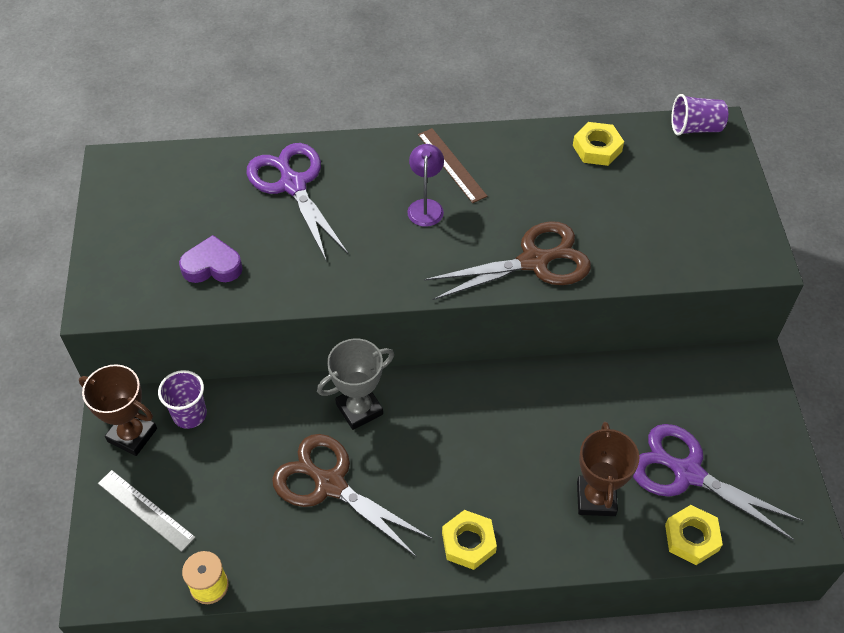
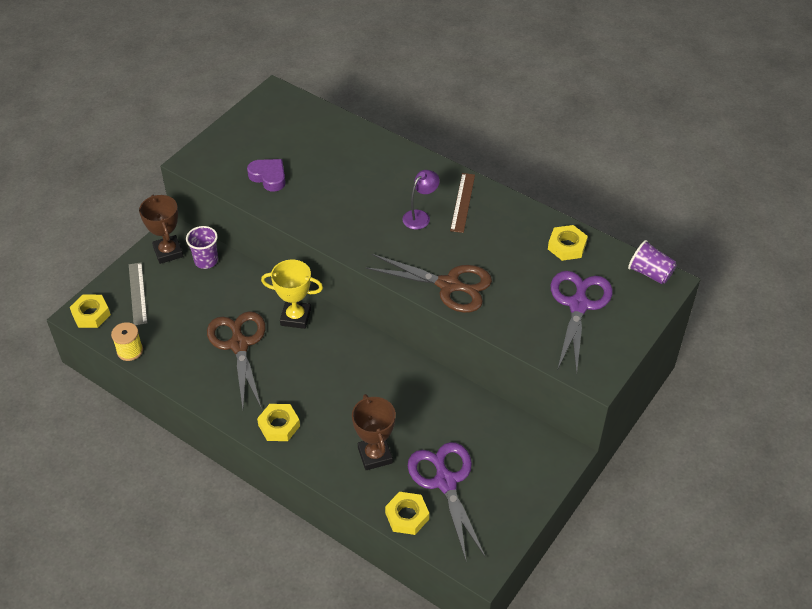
camera: 40 degrees right, 5 degrees down
(113, 577) = (91, 314): none -> yellow nut
(293, 184) = (358, 159): purple scissors -> purple scissors (578, 305)
(359, 409) = (295, 317): grey trophy -> yellow trophy
(596, 498) = (375, 455): brown trophy -> brown trophy turned 60 degrees counterclockwise

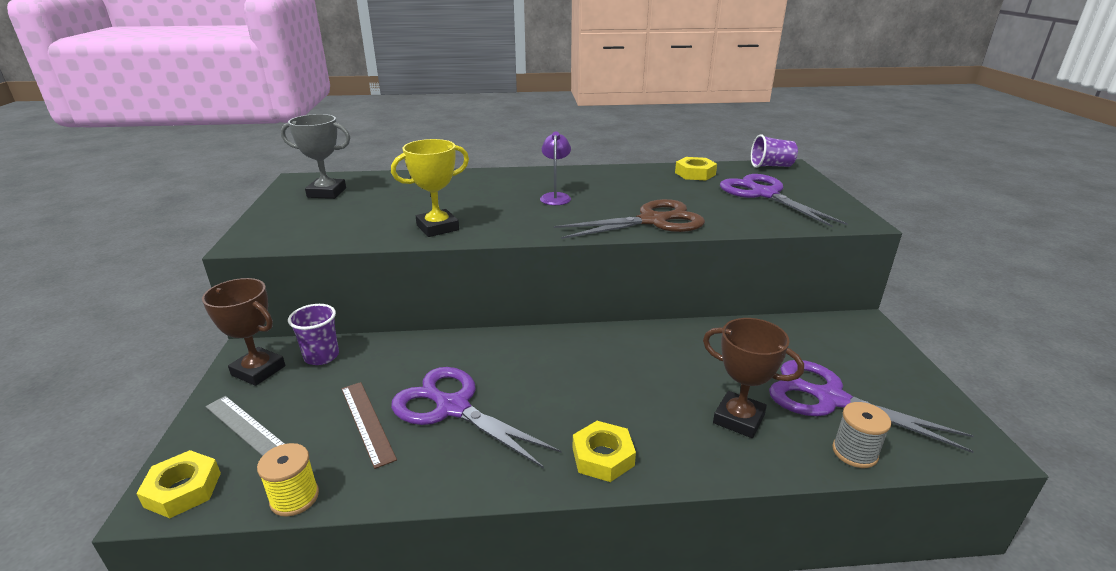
camera: 40 degrees left, 20 degrees down
(239, 344) = (452, 407): brown scissors -> purple scissors
(268, 177) = (362, 223): purple heart -> none
(278, 123) = (327, 193): none -> grey trophy
(295, 317) = (490, 352): yellow trophy -> yellow trophy (437, 227)
(407, 516) = (854, 452): yellow nut -> grey spool
(462, 202) = (577, 180): brown ruler -> brown ruler (367, 422)

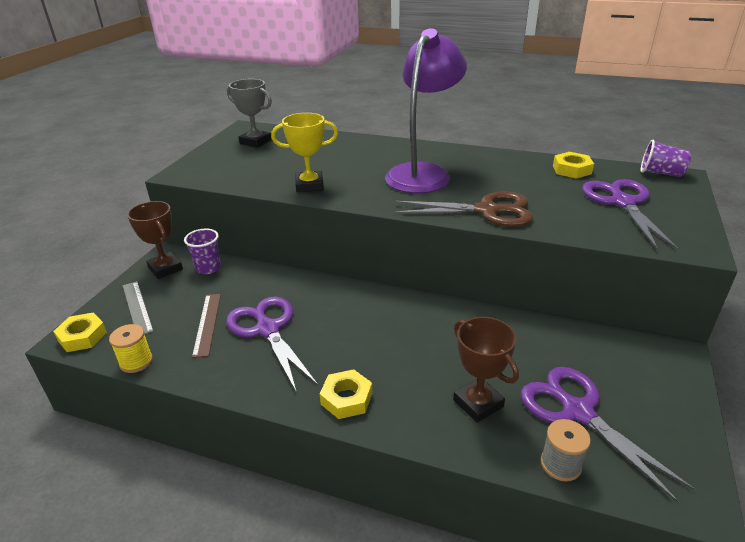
camera: 25 degrees right, 5 degrees up
(555, 197) = (423, 173): purple lamp -> purple lamp, size x2.34

